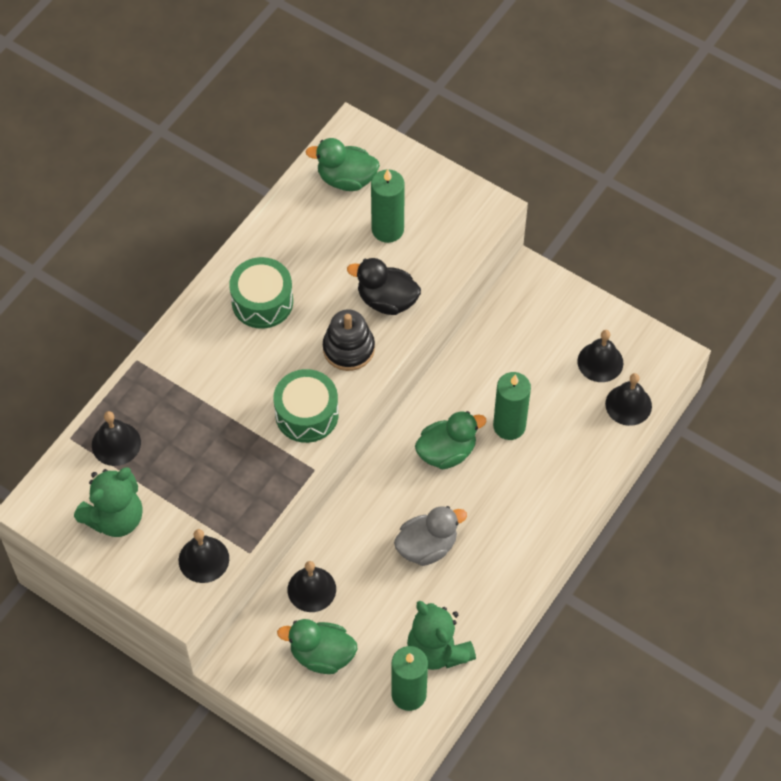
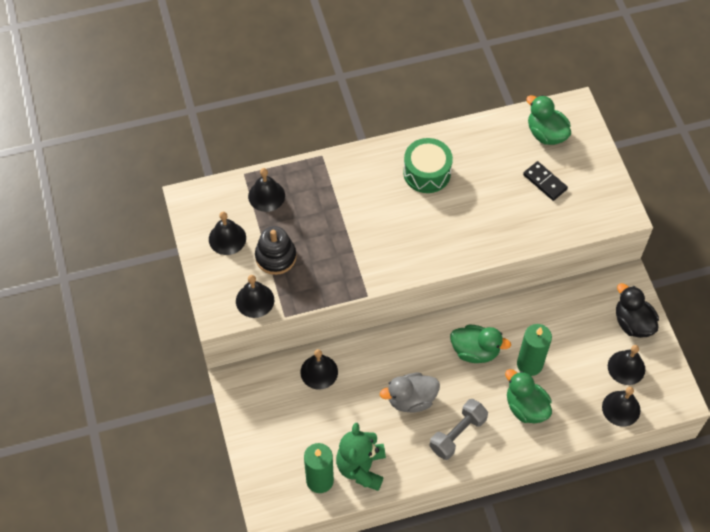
camera: 40 degrees right, 0 degrees up
(115, 518) = (227, 238): green teddy bear -> black bell
(306, 414) = (393, 259): green drum -> none
(322, 655) = (290, 415): green duck -> green duck (526, 407)
(348, 348) = (454, 238): black stacking toy -> black stacking toy (275, 257)
(387, 229) = (544, 182): green candle -> black domino
(387, 300) = (505, 225): black duck -> black duck (632, 323)
(427, 546) = (411, 399): grey duck -> grey duck turned 150 degrees clockwise
(501, 545) = (457, 434): none -> grey dumbbell

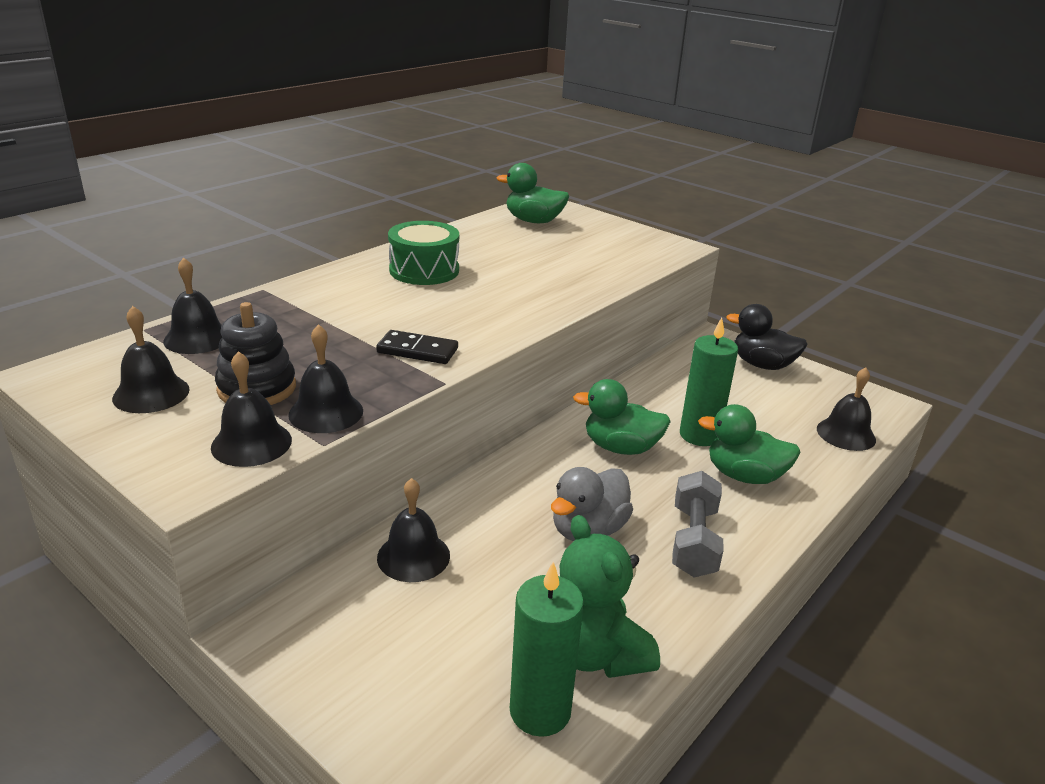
camera: 35 degrees left, 30 degrees down
(475, 351) = (621, 448): green duck -> green duck turned 150 degrees counterclockwise
(544, 182) = (571, 247): black domino -> black domino (417, 351)
(626, 367) = (803, 399): black bell -> black bell (326, 412)

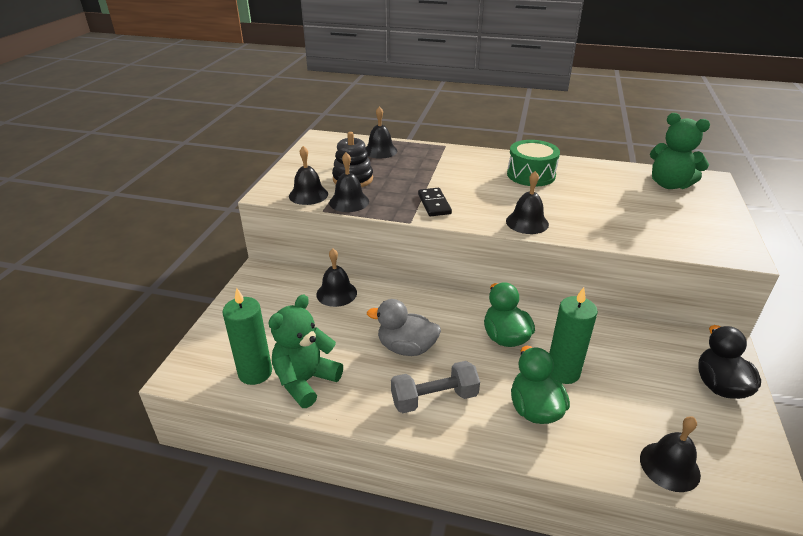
camera: 65 degrees right, 5 degrees up
(151, 393) = (326, 160): black bell -> black bell (527, 222)
(534, 221) = (669, 184): green duck -> green teddy bear

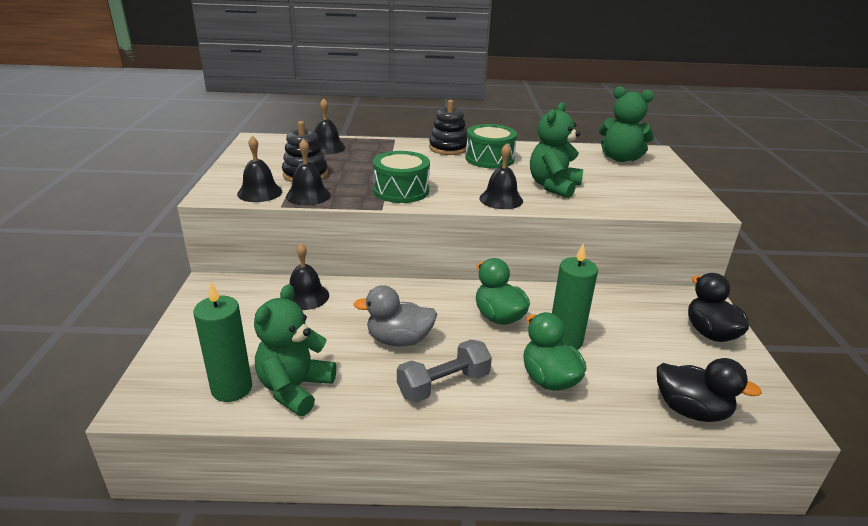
camera: 15 degrees left, 5 degrees down
(434, 204) = (401, 191): black domino -> green drum
(494, 159) = (448, 148): none -> black stacking toy
(585, 212) = (553, 186): none -> green teddy bear
(669, 466) = (691, 410): black bell -> black duck

